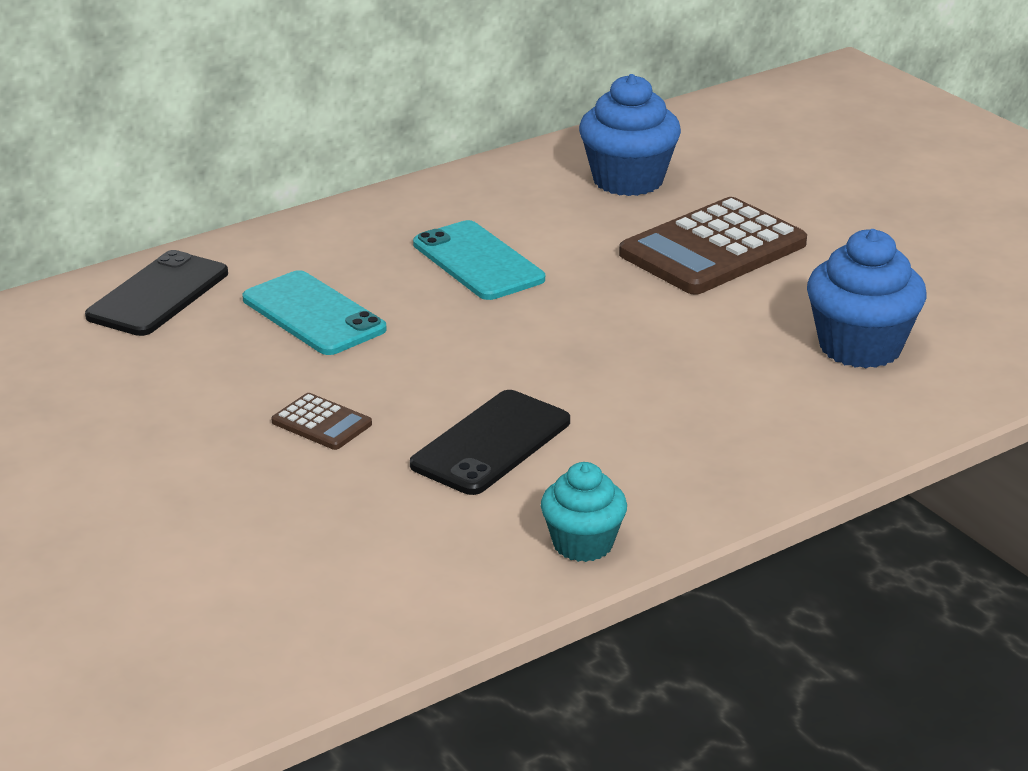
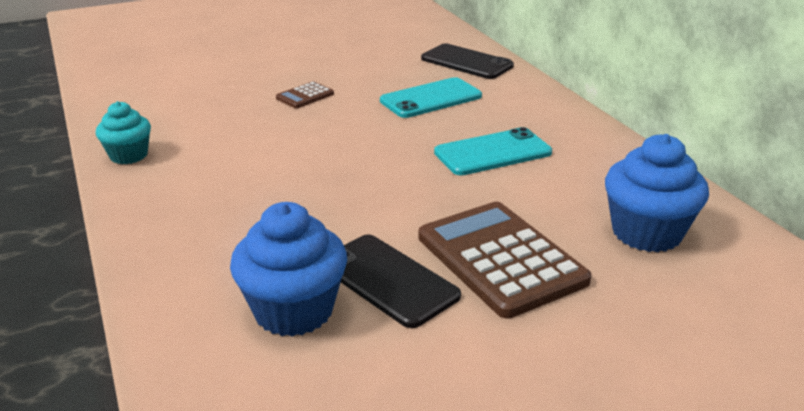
camera: 100 degrees right, 0 degrees up
(491, 443) = (252, 138): black phone -> black phone (388, 280)

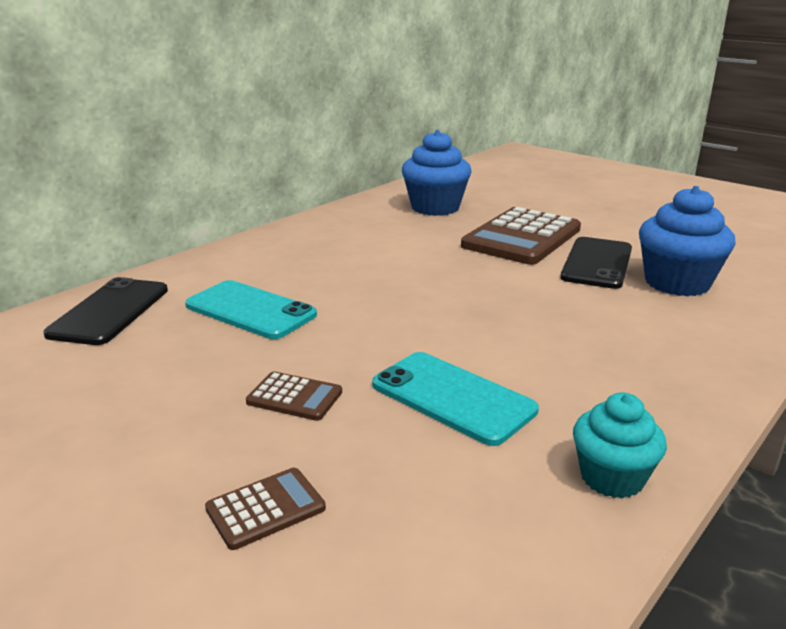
camera: 115 degrees left, 5 degrees down
(226, 79) = (265, 508): none -> brown calculator
(492, 152) = (363, 261): turquoise phone -> turquoise phone (452, 397)

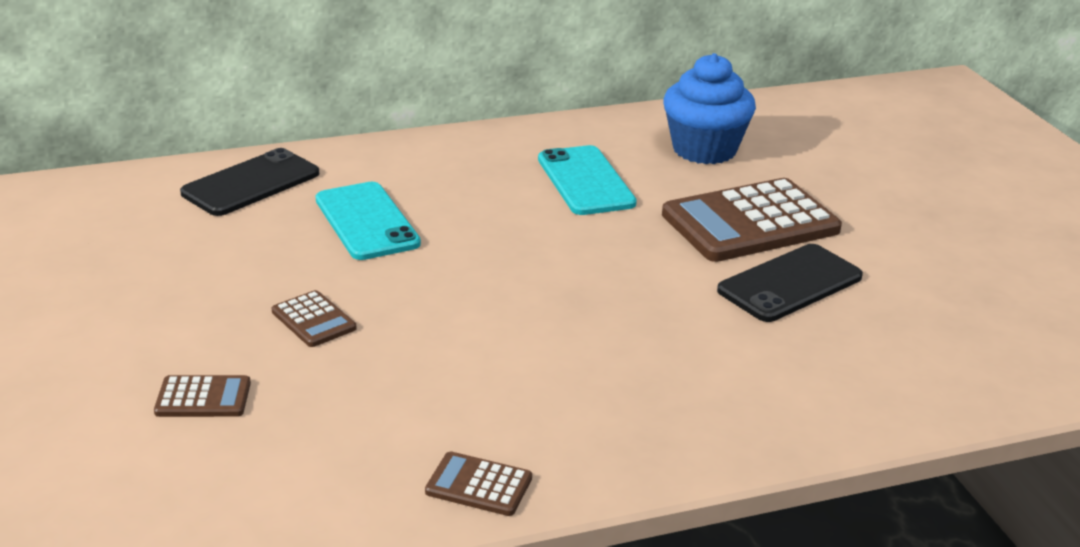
camera: 30 degrees right, 5 degrees up
(452, 397) = (439, 370): turquoise phone -> turquoise phone (585, 181)
(612, 477) = (479, 485): turquoise cupcake -> brown calculator
(677, 283) = (846, 339): blue cupcake -> none

